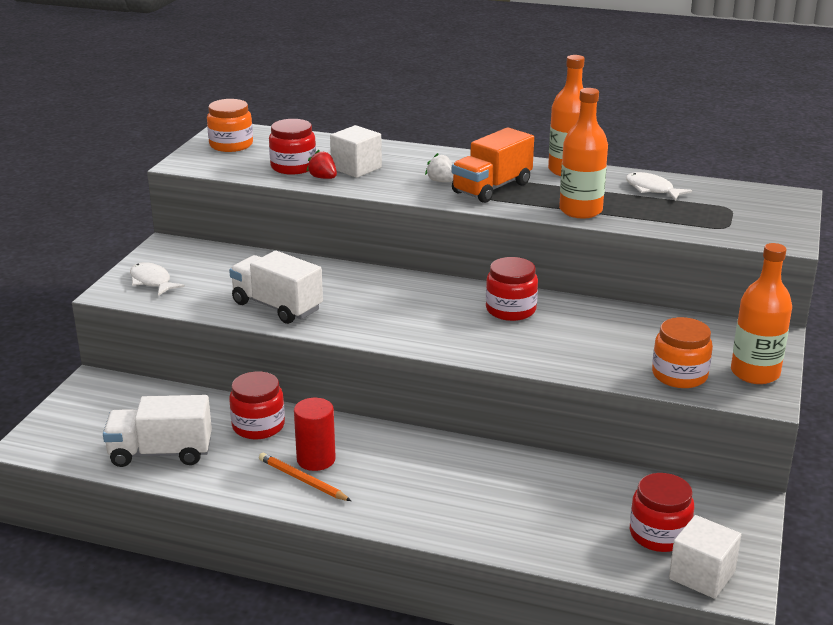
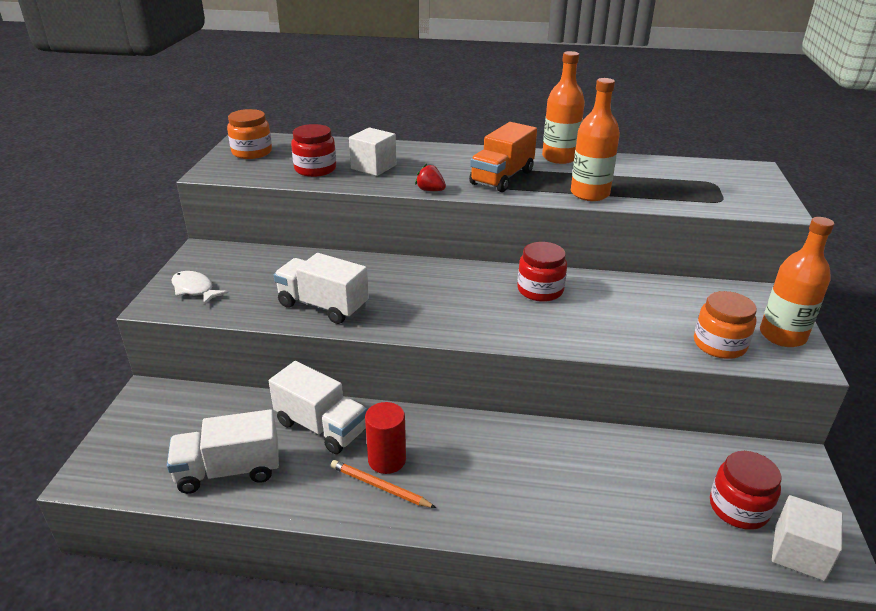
camera: 10 degrees left, 5 degrees up
(258, 426) = (321, 427): red jar -> white truck
(323, 178) = (346, 178): red strawberry -> red strawberry (430, 190)
(441, 181) = (454, 174): white strawberry -> none
(652, 189) = (639, 170): white fish -> none

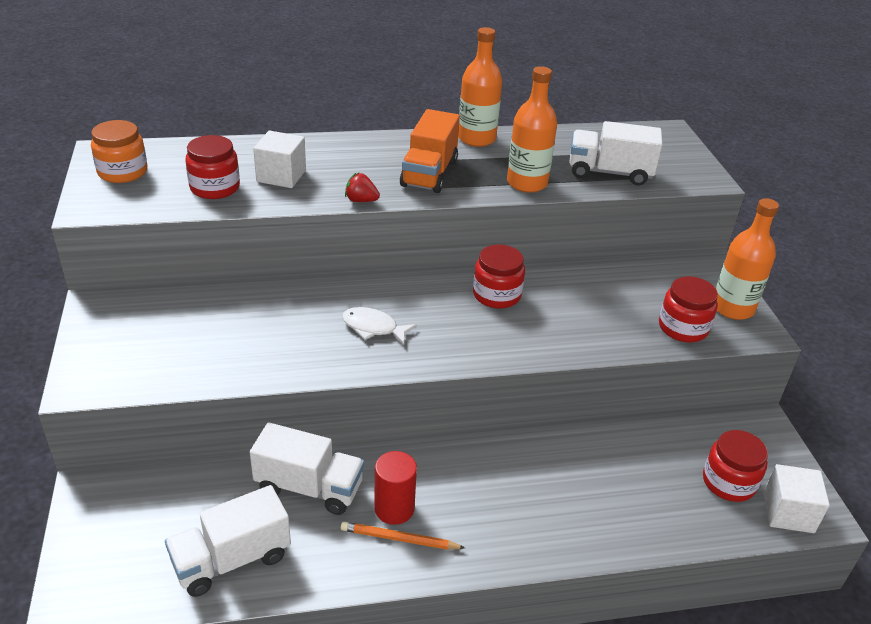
camera: 20 degrees left, 5 degrees up
(195, 289) = (116, 358): white fish -> white fish (373, 327)
(323, 306) = (278, 353): white truck -> white truck (609, 172)
(719, 344) = (683, 328): orange jar -> red jar

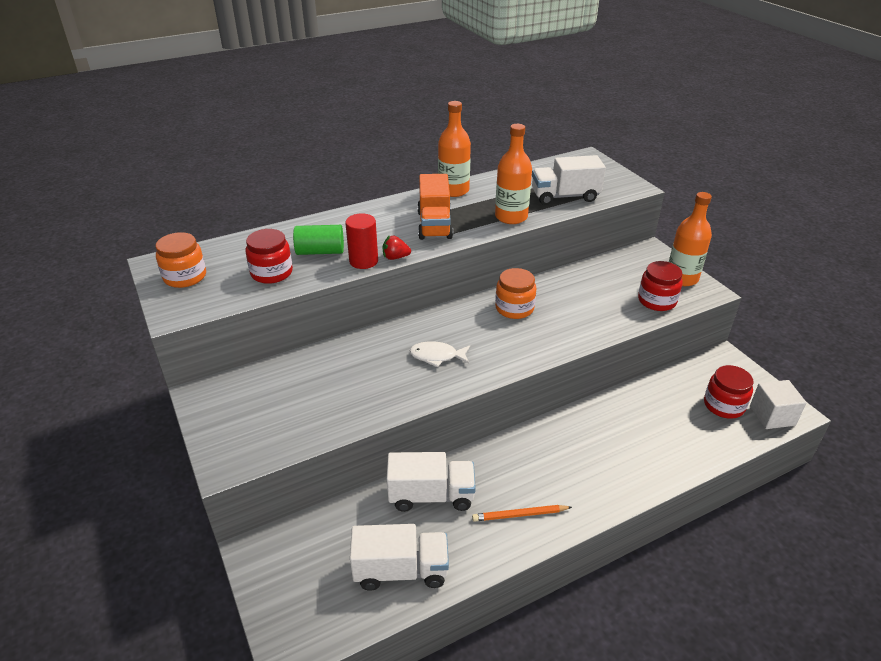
camera: 15 degrees left, 0 degrees up
(232, 559) = (401, 570): white truck -> white truck turned 135 degrees counterclockwise
(281, 176) = (320, 251): white cube -> green cylinder
(394, 509) = (504, 493): red cylinder -> red cylinder (363, 261)
(496, 295) = (514, 308): red jar -> orange jar

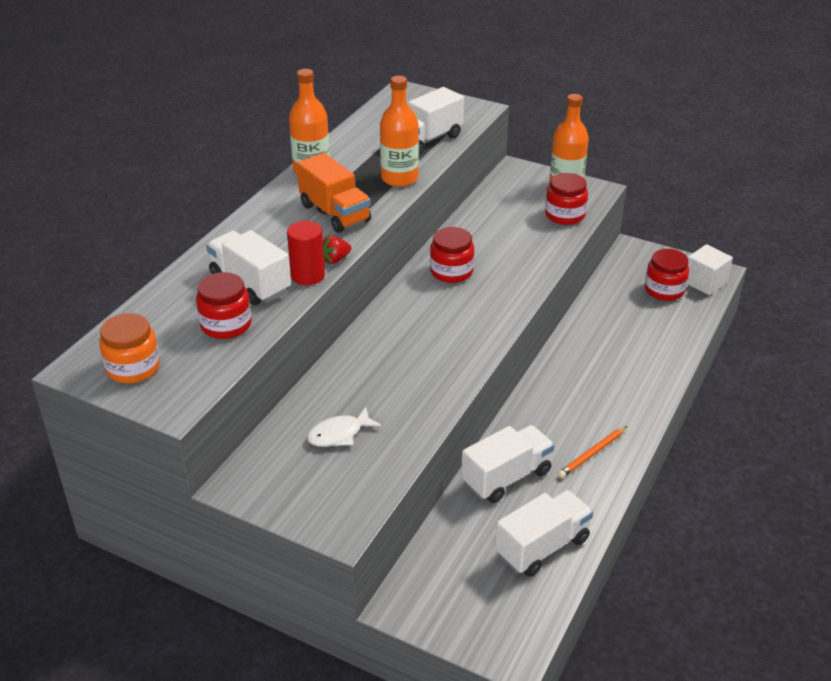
camera: 35 degrees left, 0 degrees up
(320, 251) = (250, 284): green cylinder -> white truck
(437, 356) = (428, 345): white fish -> white fish (339, 434)
(514, 308) = (451, 272): orange jar -> red jar

